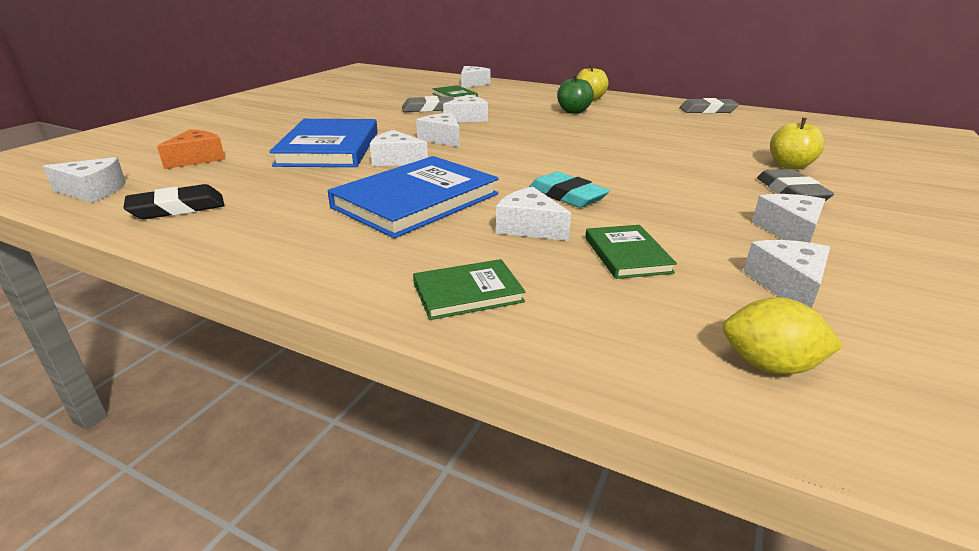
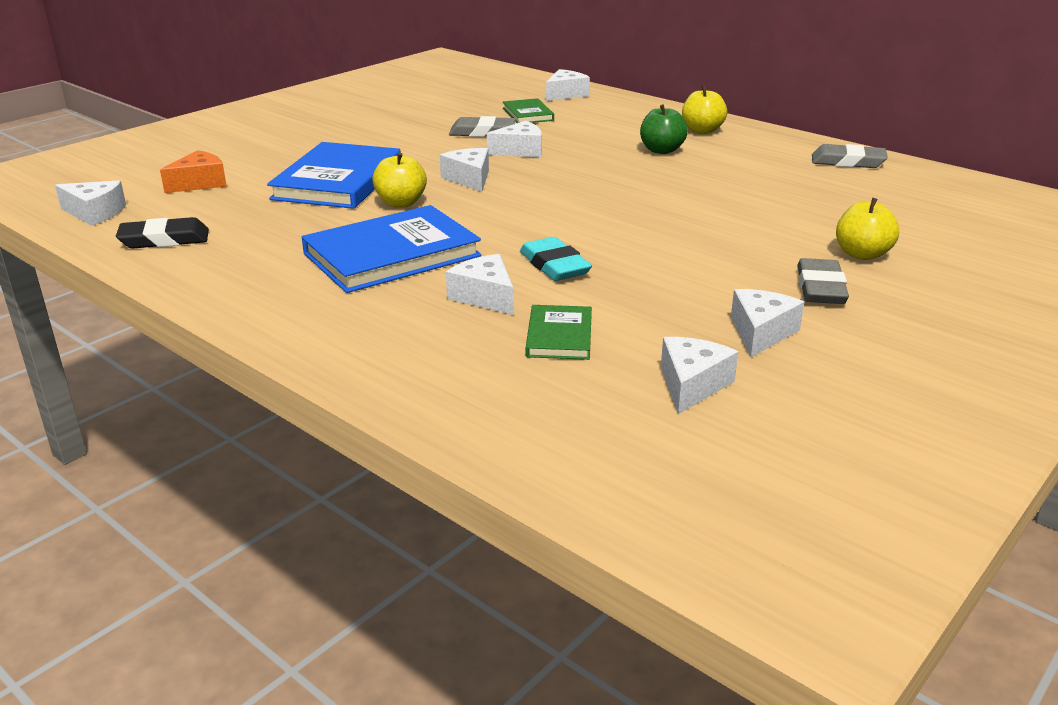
camera: 15 degrees right, 0 degrees up
(396, 160) = (401, 203): white cheese -> yellow apple
(468, 293) = (380, 352): green book -> none
(769, 365) = (594, 446): yellow lemon -> none

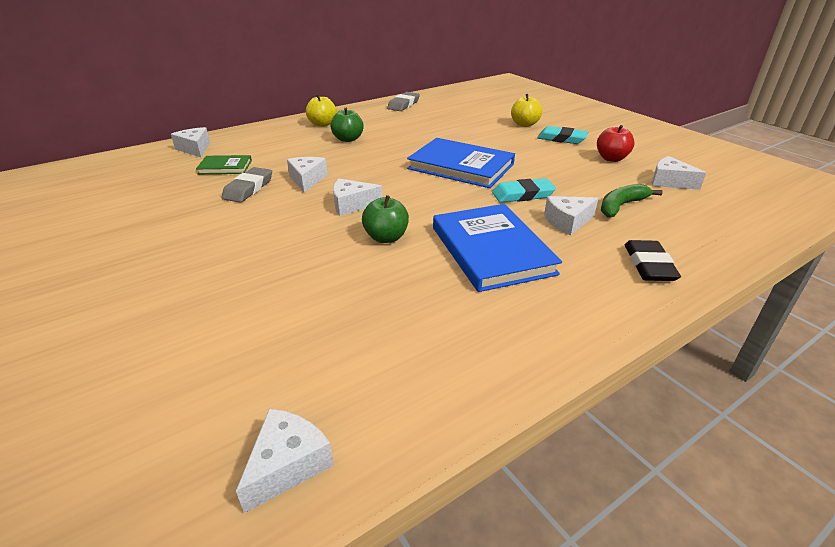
camera: 75 degrees left, 5 degrees up
(164, 239) = (411, 387): black eraser -> black eraser (649, 265)
(200, 183) = (245, 360): orange cheese -> none
(338, 181) = (311, 265): blue book -> blue book (461, 166)
(401, 203) = (386, 238): yellow apple -> green apple
(559, 336) = (621, 206): green book -> green banana
(761, 333) = (611, 158): white cheese -> red apple
(820, 288) = (561, 139): grey eraser -> turquoise eraser

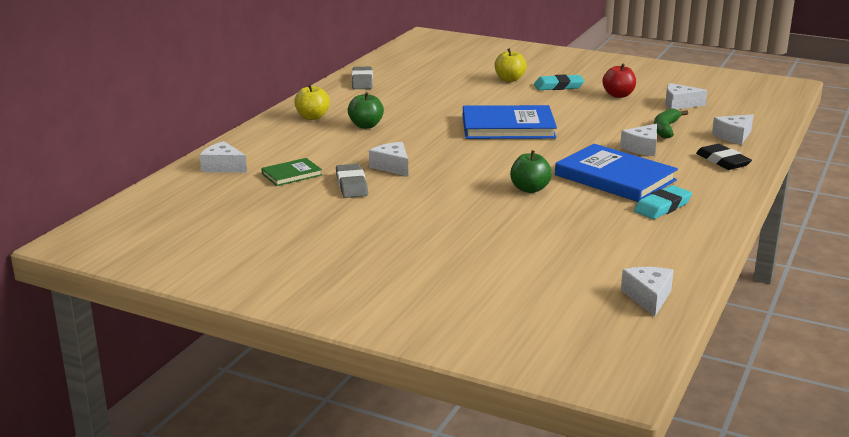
camera: 30 degrees left, 10 degrees down
(352, 205) = (465, 175): white cheese -> white cheese (733, 136)
(523, 195) = (587, 137): turquoise eraser -> turquoise eraser (662, 207)

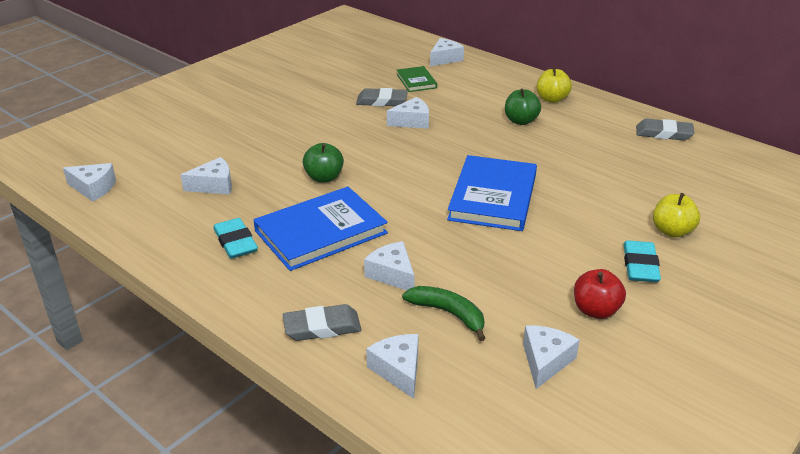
camera: 105 degrees right, 10 degrees up
(585, 235) = (214, 185): none -> white cheese
(722, 161) = (322, 327): black eraser -> grey eraser

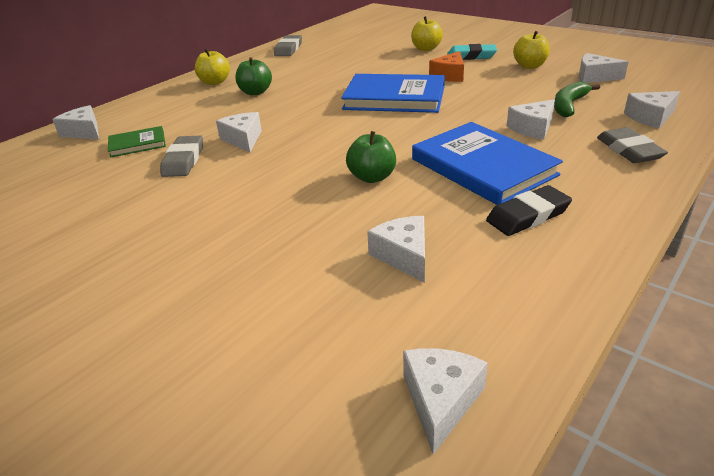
camera: 90 degrees left, 0 degrees up
(235, 242) = (528, 215): turquoise eraser -> black eraser
(560, 239) = (449, 76): none -> orange cheese
(595, 310) = (529, 66): red apple -> yellow apple

